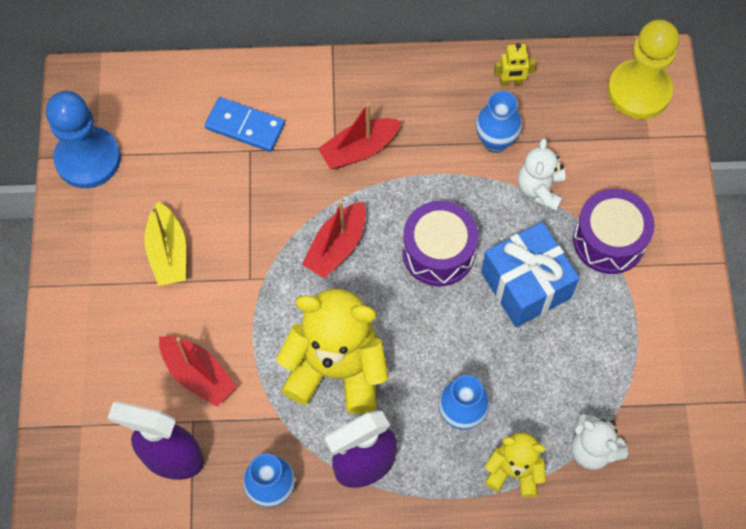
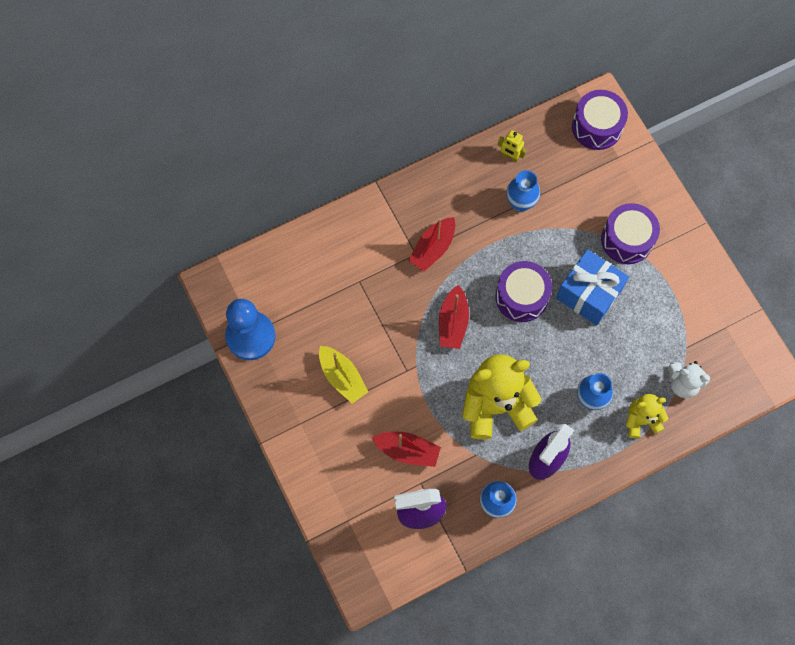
camera: 25 degrees left, 5 degrees up
(245, 126) = (347, 265): blue domino -> none
(511, 82) = (510, 156): yellow robot -> yellow robot turned 60 degrees clockwise
(540, 189) = (565, 224): white teddy bear -> none
(639, 91) = (596, 127): yellow pawn -> purple drum

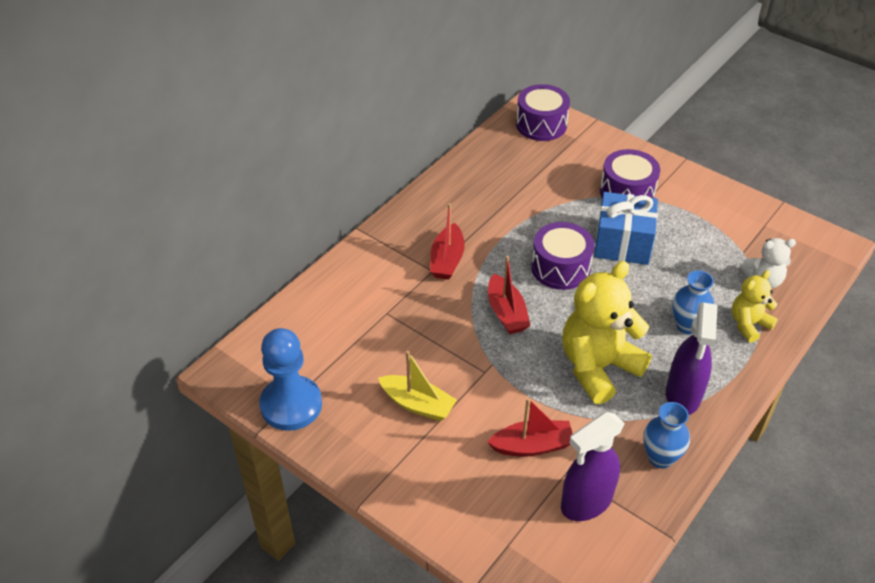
camera: 25 degrees left, 25 degrees down
(510, 156) = (476, 168): yellow robot -> none
(520, 203) = (509, 198): blue vase -> none

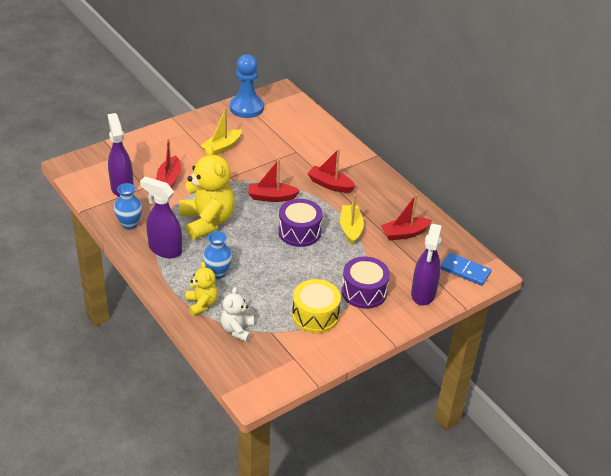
camera: 105 degrees right, 5 degrees down
(507, 177) = (404, 233): none -> red boat
(525, 223) = (350, 229): none -> yellow boat
(541, 125) = (465, 271): purple drum -> blue domino
(598, 149) = (423, 294): none -> purple spray bottle
(622, 243) = (309, 270): blue gift -> none
(691, 222) = (315, 315): none -> yellow drum

